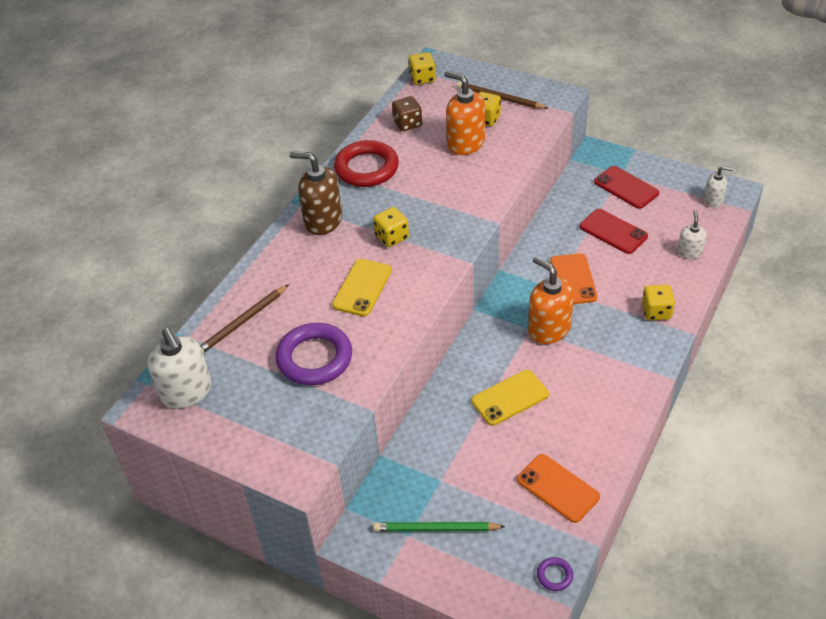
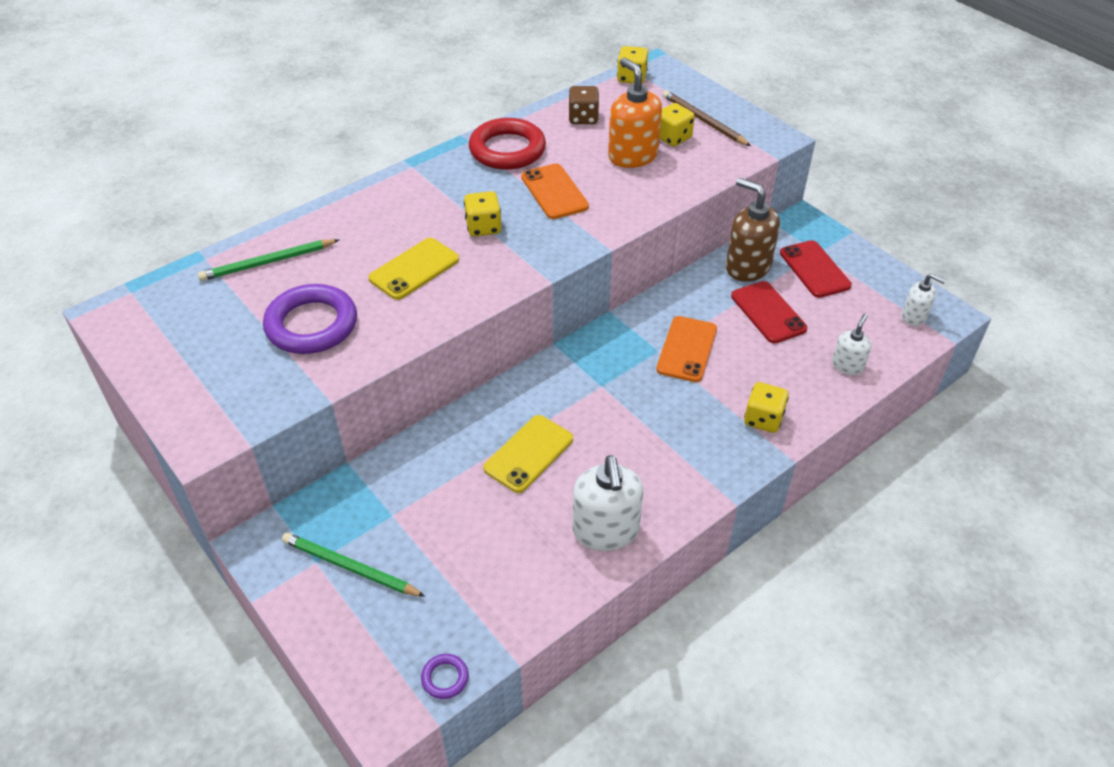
camera: 20 degrees right, 0 degrees up
(186, 392) = (161, 313): white soap dispenser -> white soap dispenser (605, 531)
(242, 322) = (268, 262): brown pencil -> green pencil
(323, 221) = (423, 188): brown soap dispenser -> brown soap dispenser (747, 267)
(510, 398) = (528, 454): yellow phone -> yellow phone turned 45 degrees counterclockwise
(549, 329) = (623, 394): orange soap dispenser -> none
(558, 488) = (515, 577): orange phone -> orange phone (554, 192)

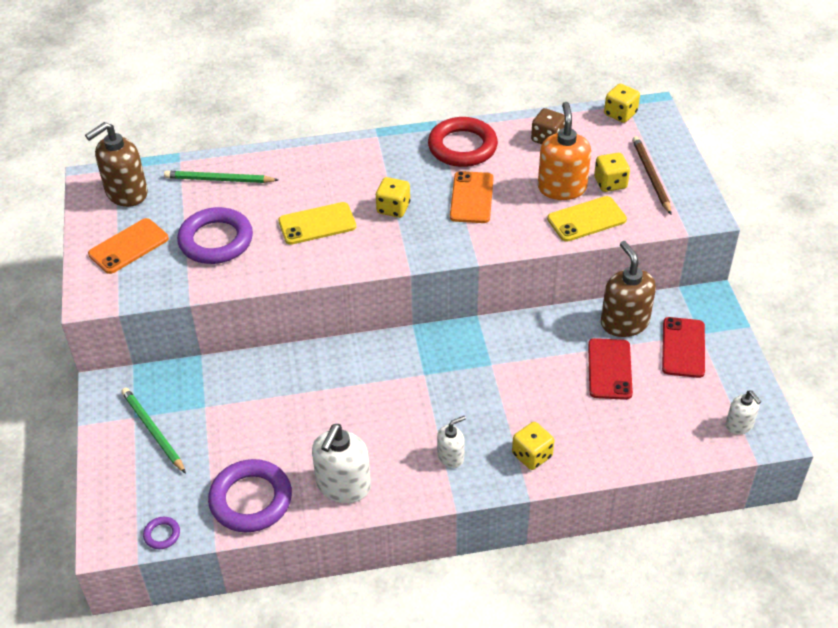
camera: 30 degrees right, 0 degrees up
(163, 313) = (126, 193): none -> brown soap dispenser
(518, 591) = (251, 500): none -> purple ring
(528, 454) = (330, 404): yellow phone -> yellow phone (586, 219)
(687, 349) = (515, 372): orange phone -> orange phone (128, 246)
(847, 365) = (641, 442): white soap dispenser -> white soap dispenser (451, 456)

